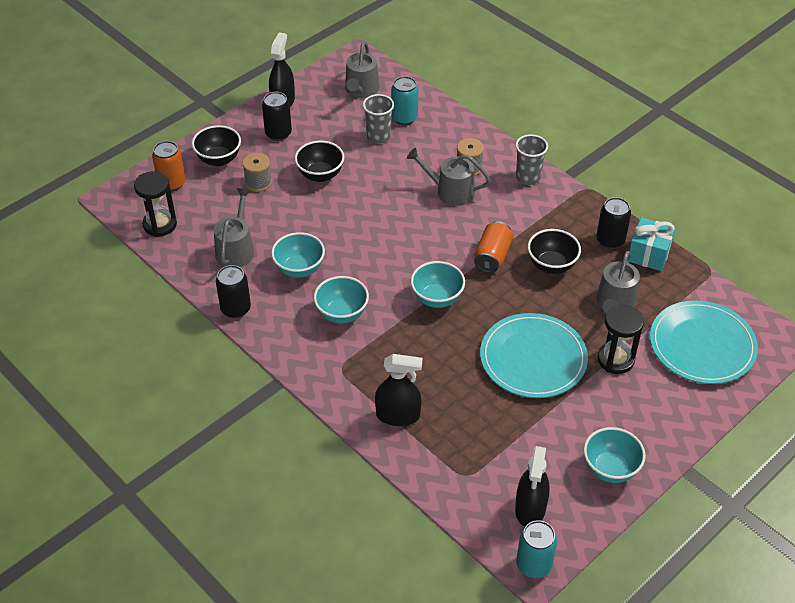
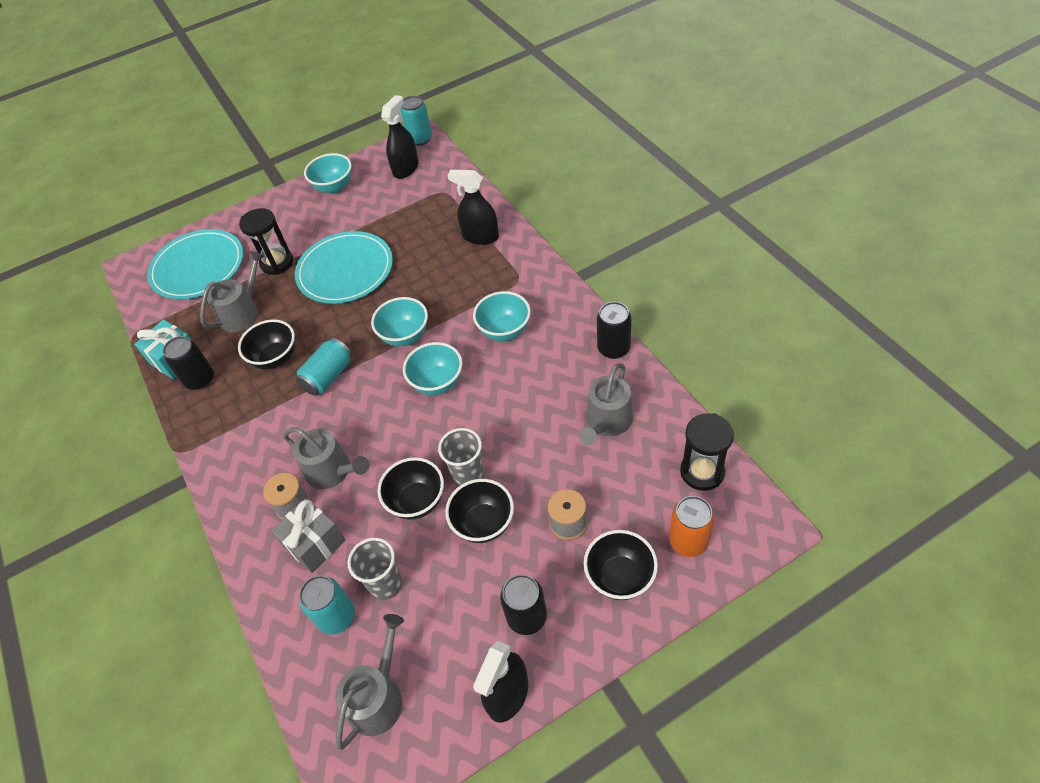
camera: 160 degrees left, 5 degrees up
(299, 269) = (538, 387): turquoise bowl -> turquoise bowl (437, 383)
(375, 181) = (417, 501): none -> black bowl
(440, 150) = (314, 543): none -> grey gift
(492, 256) = (328, 376): orange can -> turquoise can
(528, 177) = (233, 478): grey cup -> grey cup (468, 475)

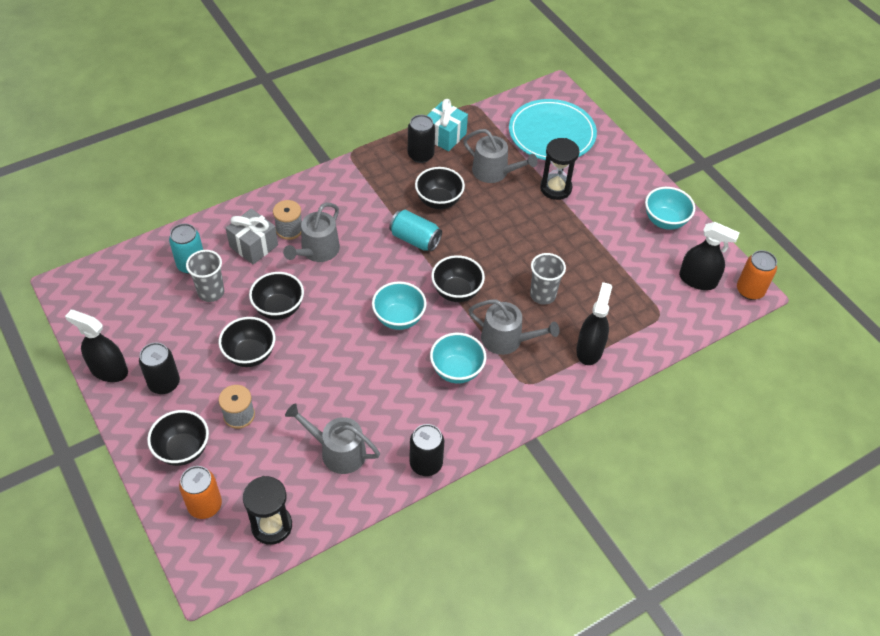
camera: 80 degrees right, 0 degrees up
(345, 270) = (543, 240): turquoise plate -> none
(378, 697) = (126, 293): grey watering can -> grey watering can (506, 340)
(405, 336) = (456, 292): turquoise bowl -> black bowl
(420, 139) = (750, 290): turquoise can -> orange can
(468, 475) = (298, 343): grey cup -> grey cup (542, 295)

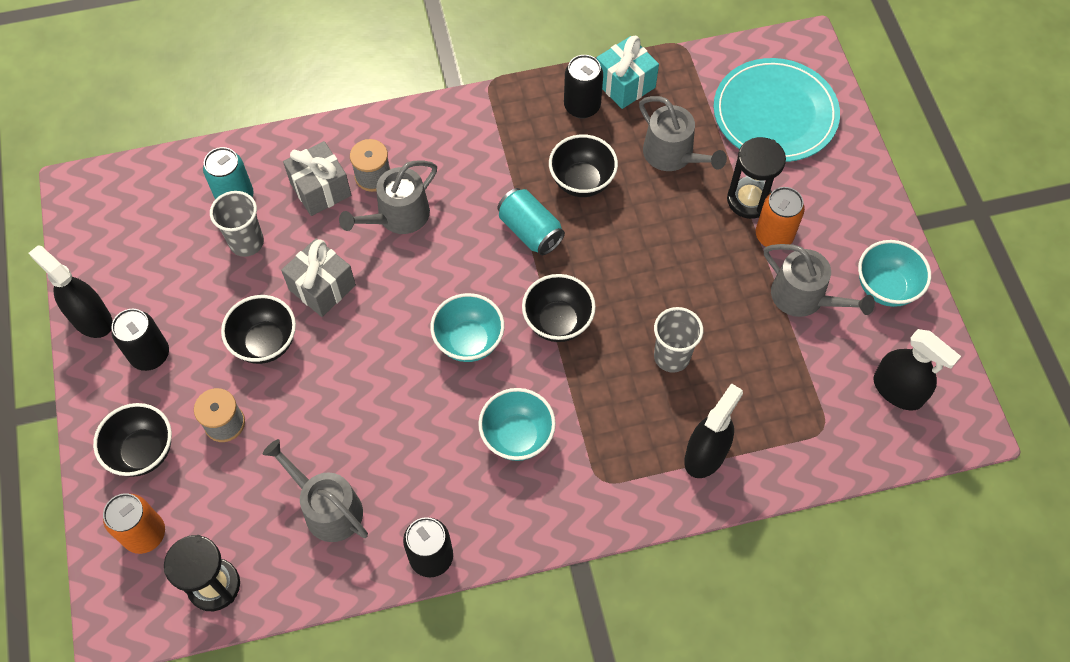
camera: 20 degrees right, 10 degrees up
(279, 308) = (322, 287): black bowl -> grey gift
(506, 340) = (599, 410): grey watering can -> grey watering can (804, 297)
(750, 290) = (967, 426): orange can -> orange can (774, 236)

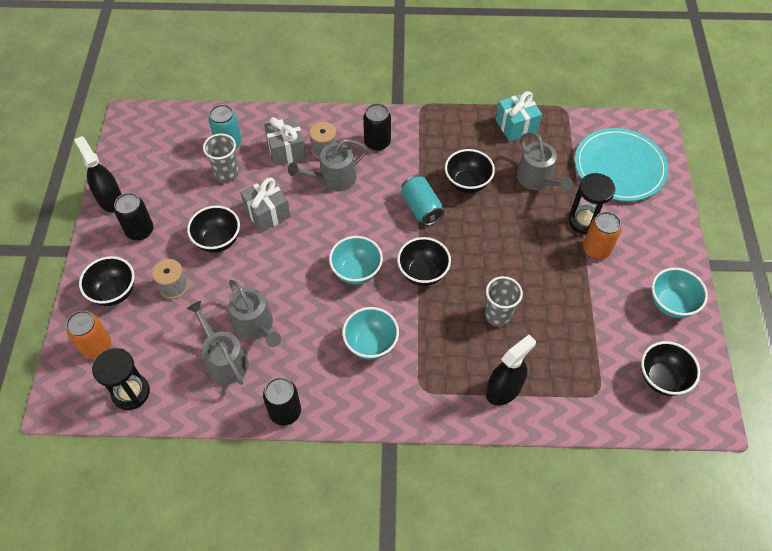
camera: 15 degrees right, 5 degrees down
(582, 106) = (482, 134): black can -> black can (377, 142)
(804, 297) = (607, 297): grey watering can -> grey watering can (255, 326)
(897, 390) = (662, 379): black spray bottle -> black bowl

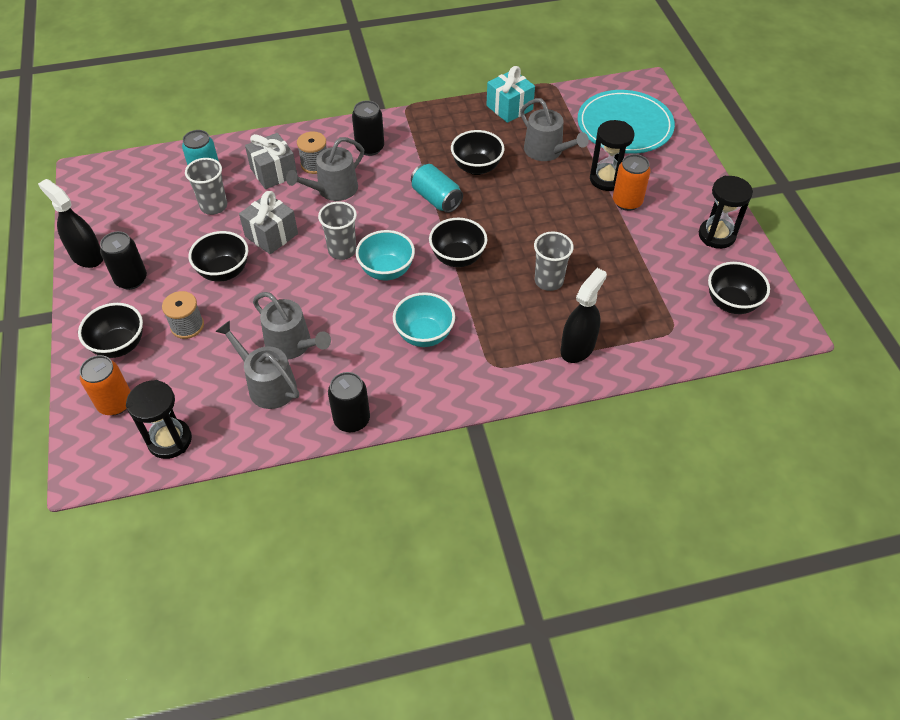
camera: 15 degrees left, 5 degrees down
(323, 242) = (342, 250): none -> grey cup
(671, 304) = (716, 235): turquoise bowl -> black hourglass

